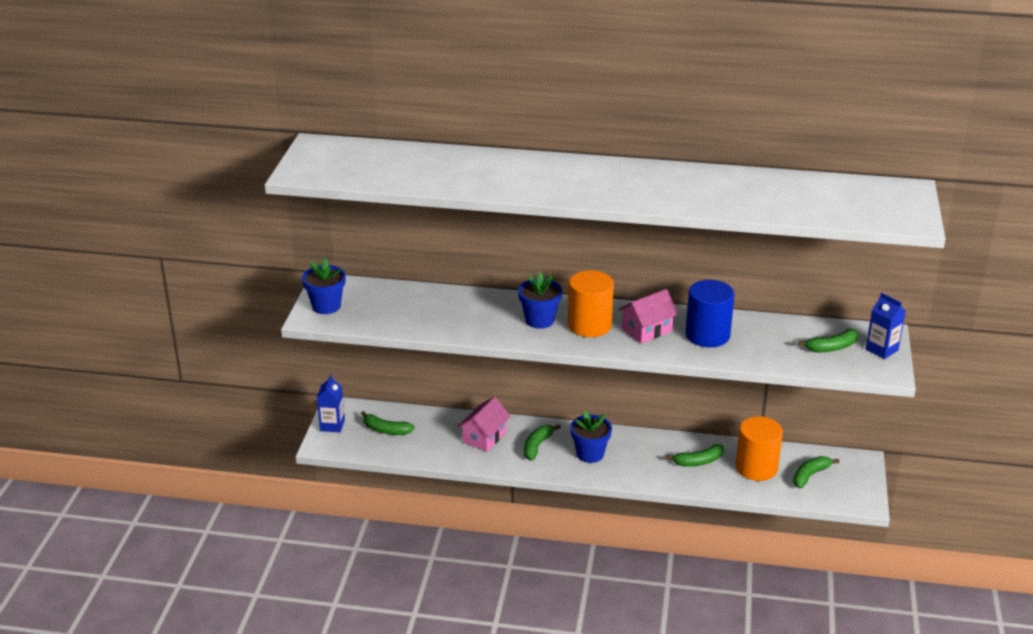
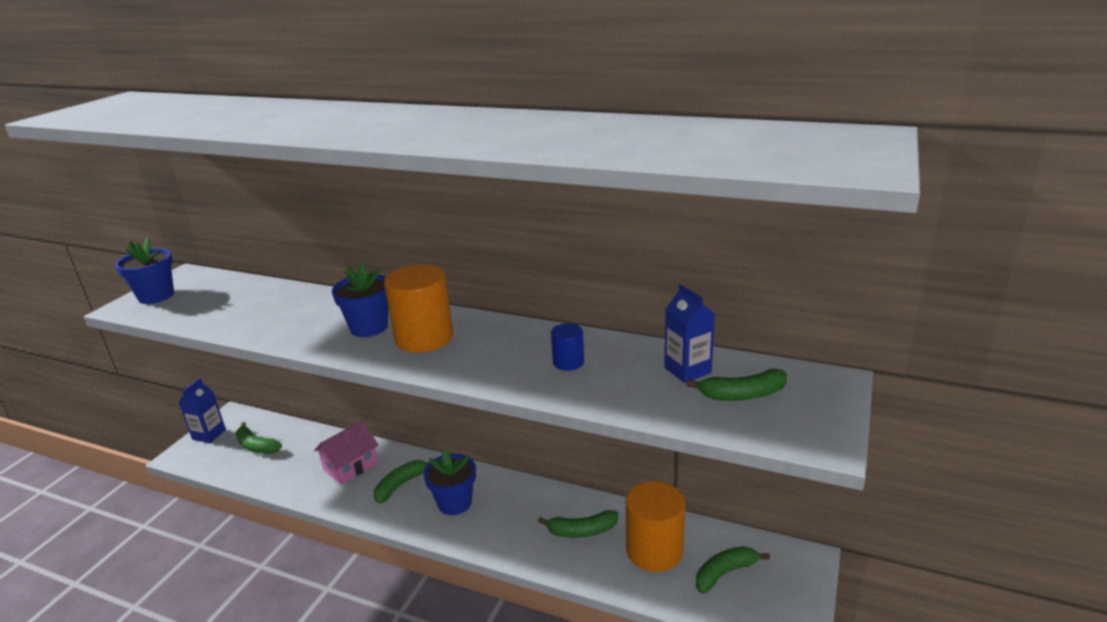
camera: 15 degrees right, 5 degrees down
(647, 330) = (492, 349): pink house -> none
(707, 335) = (568, 362): blue cylinder -> blue cylinder, size x0.50
(881, 350) = (821, 405): blue carton -> blue carton (687, 370)

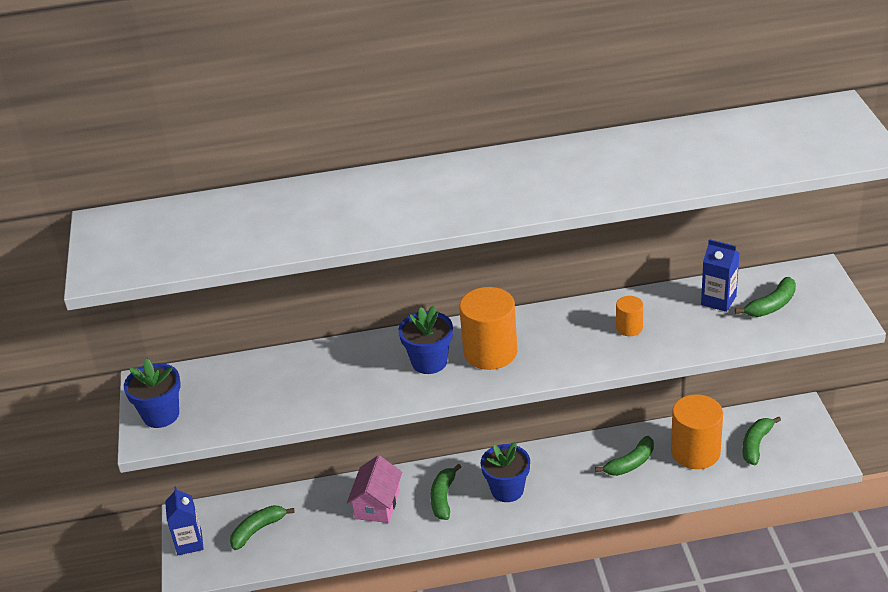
camera: 30 degrees left, 10 degrees up
(256, 446) = (258, 530): green banana -> green banana turned 135 degrees clockwise
(568, 362) = (629, 328): blue cylinder -> orange cylinder

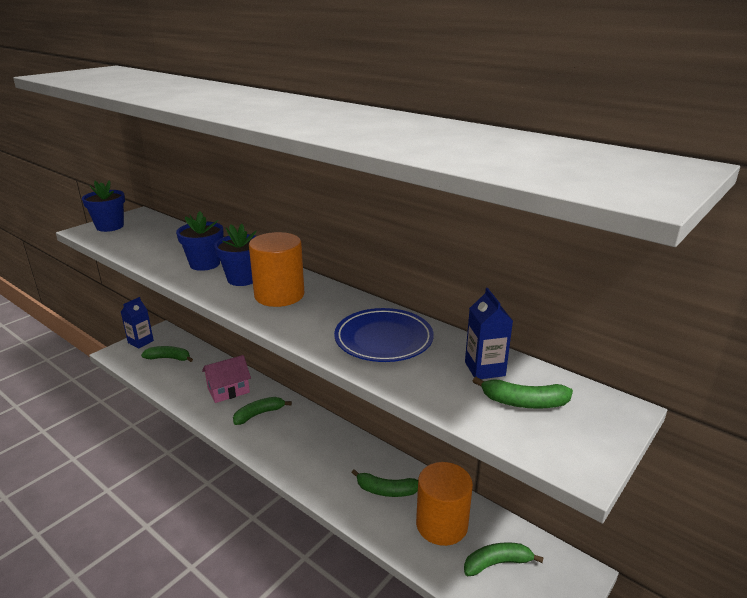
camera: 45 degrees right, 10 degrees down
(507, 490) = (294, 439): blue flower pot -> blue flower pot (205, 264)
(629, 328) = (383, 339): orange cylinder -> blue plate

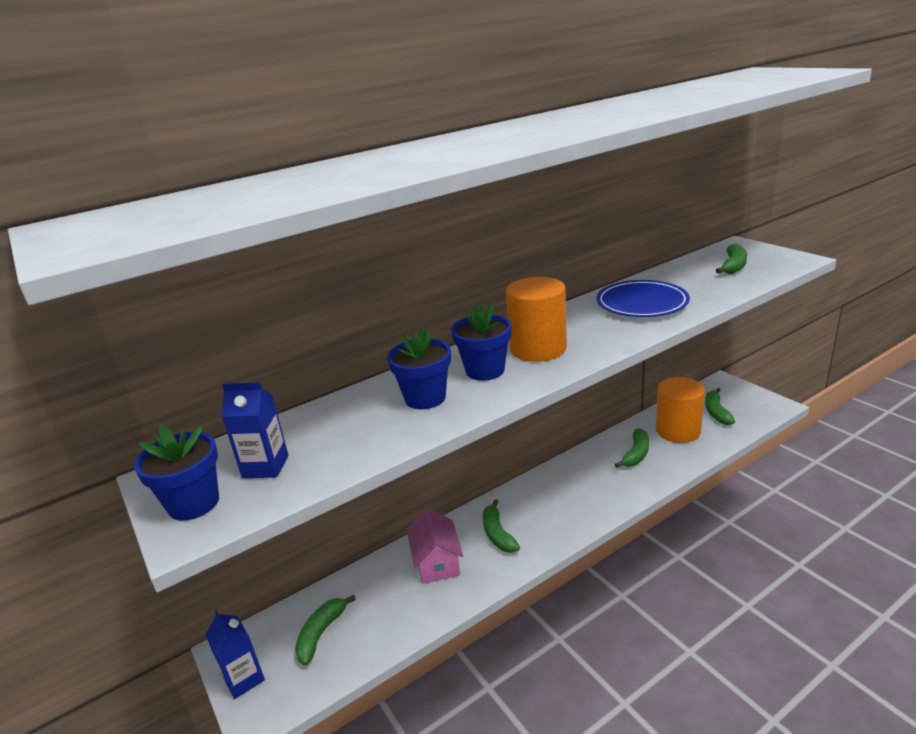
camera: 70 degrees left, 0 degrees up
(484, 369) = (690, 273): blue carton -> blue carton (265, 466)

